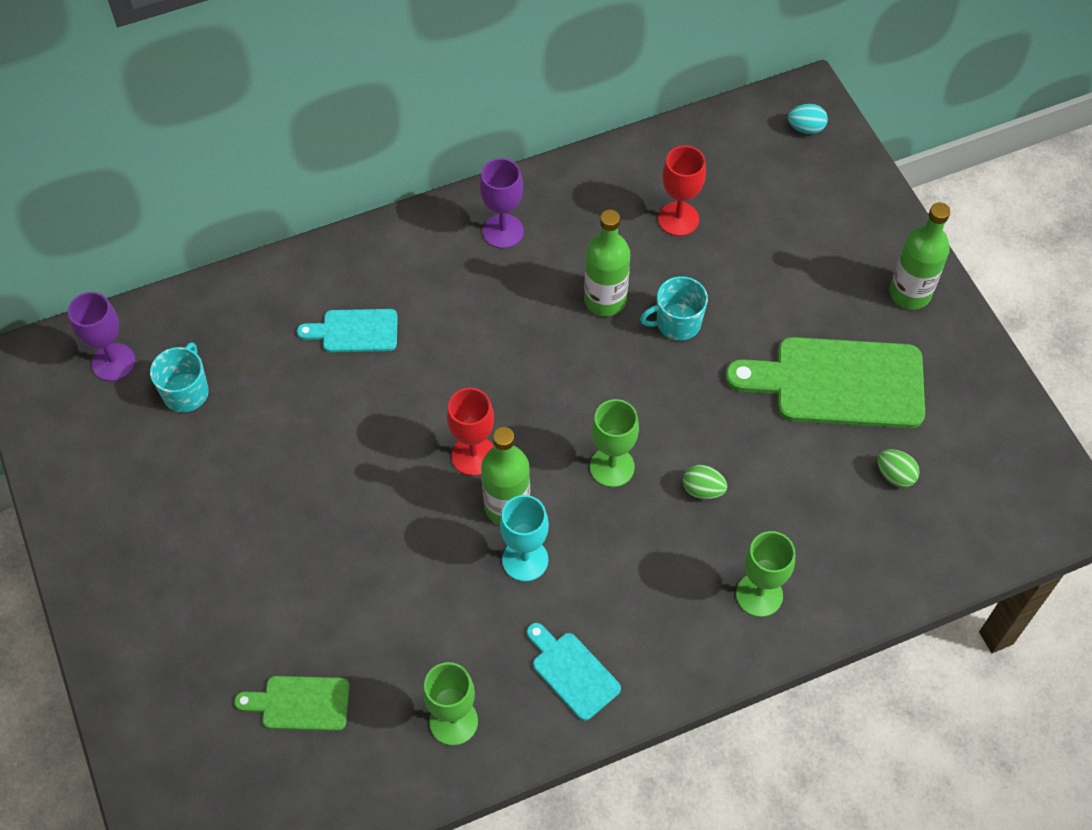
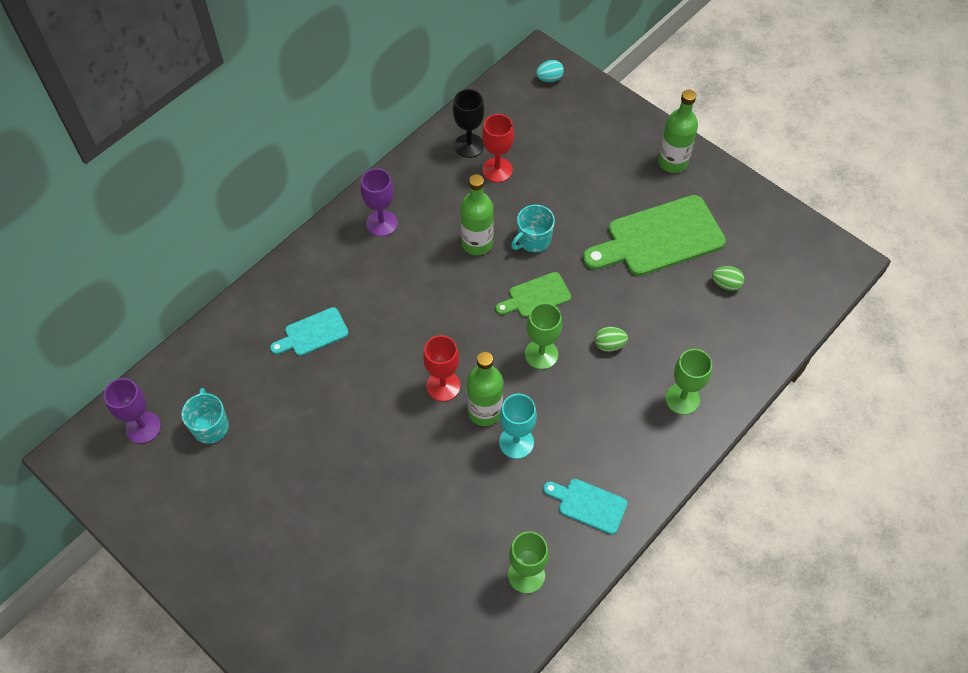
camera: 25 degrees left, 0 degrees up
(300, 703) = (412, 612): green cutting board -> green cutting board (536, 296)
(659, 176) = (469, 145): none -> black goblet

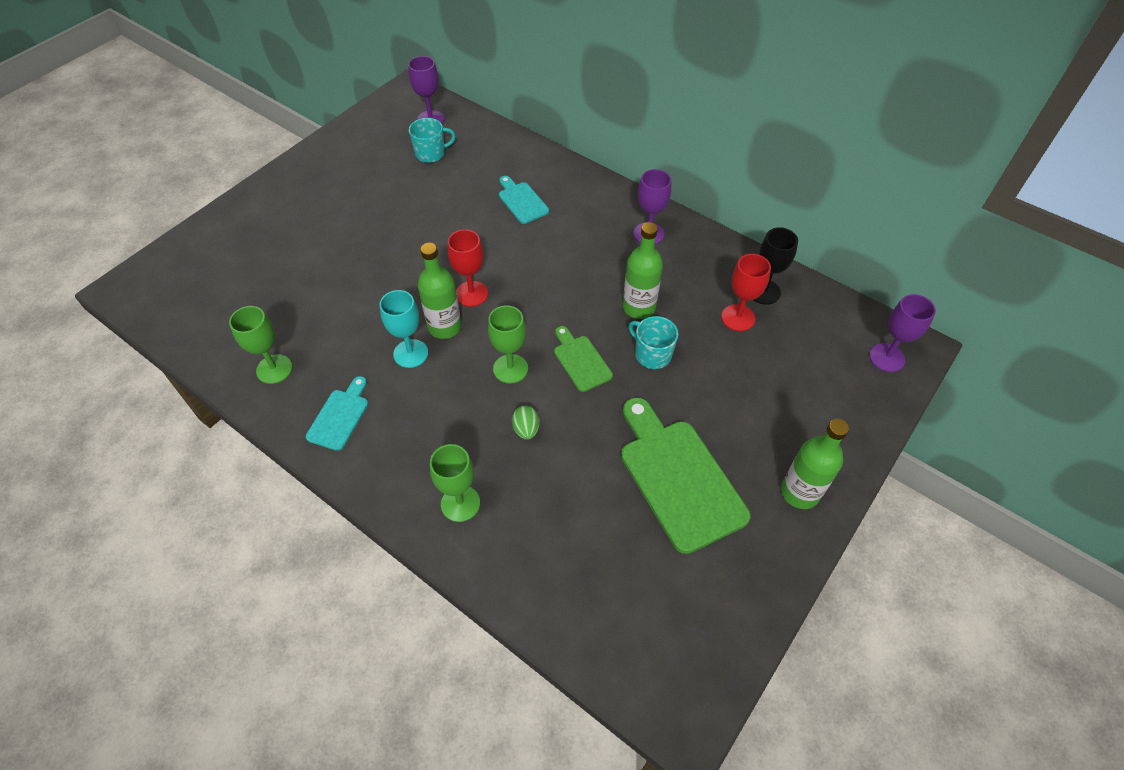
camera: 85 degrees right, 5 degrees down
(549, 78) = (887, 357): turquoise egg -> purple goblet
(725, 284) = (622, 554): green egg -> none

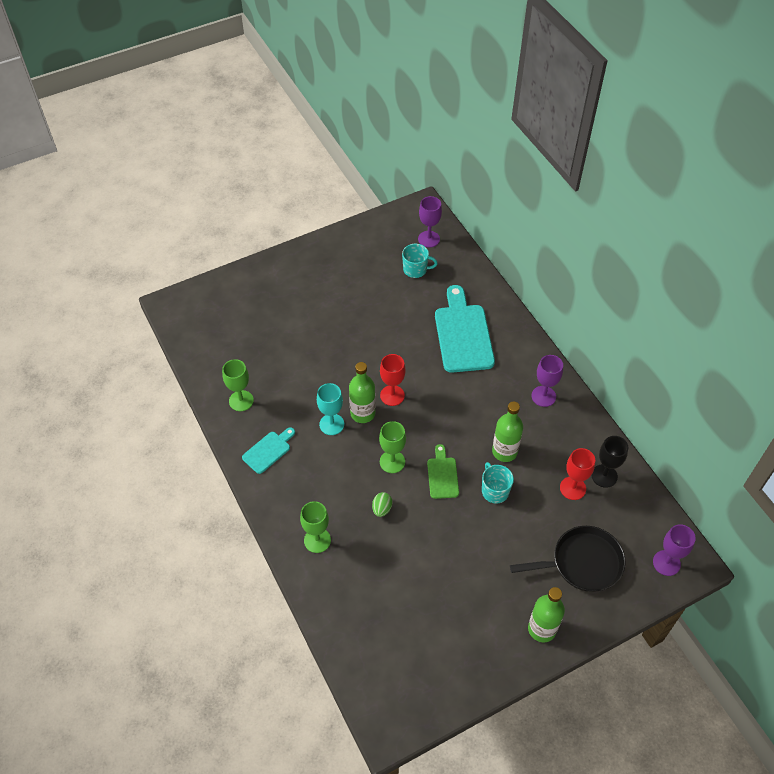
camera: 25 degrees right, 0 degrees up
(521, 201) = (463, 334): turquoise cutting board -> turquoise cutting board, size x1.93
(678, 477) = (465, 583): green cutting board -> none
(798, 395) = (582, 563): none -> black pan

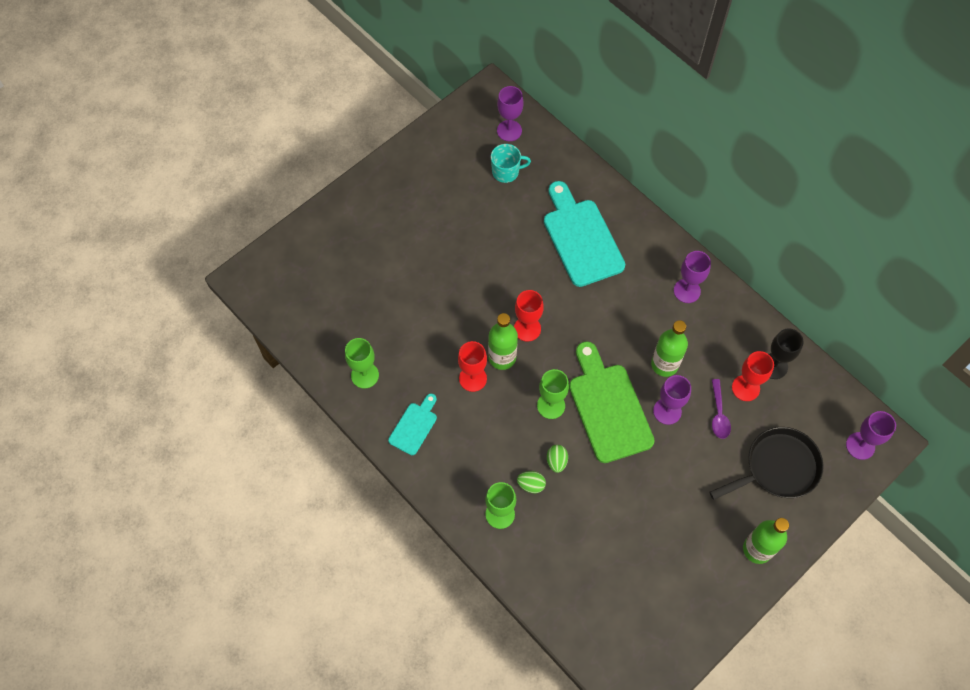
camera: 15 degrees left, 10 degrees up
(331, 424) = (473, 378): turquoise goblet -> red goblet
(353, 523) = (531, 485): none -> green egg
(442, 475) = (608, 407): green cutting board -> green cutting board, size x1.93
(494, 491) = (667, 411): turquoise mug -> purple goblet
(541, 504) = (718, 414): none -> purple spoon

